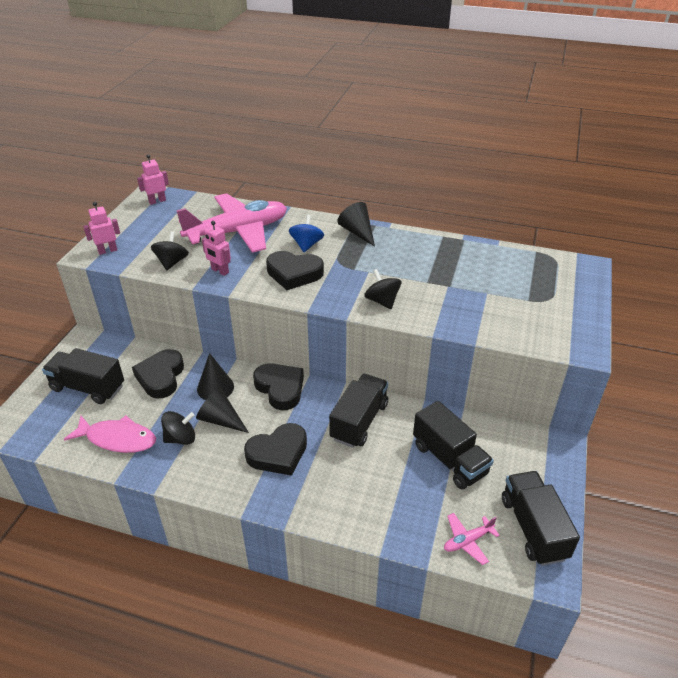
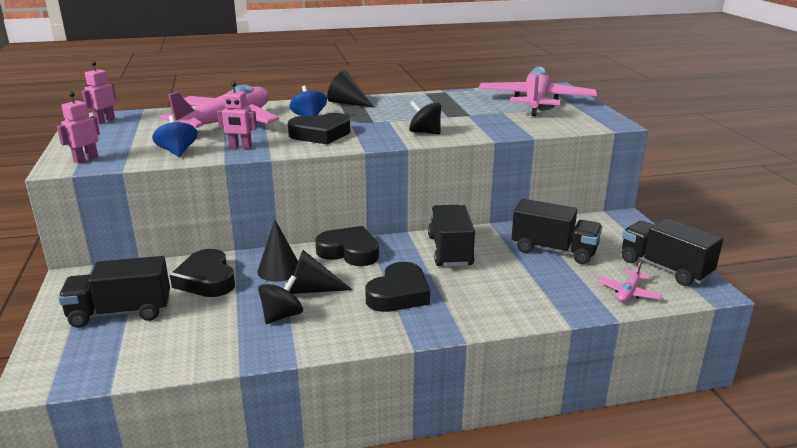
camera: 30 degrees left, 15 degrees down
(117, 439) = (205, 340): pink fish -> none
(172, 262) = (177, 152): black spinning top -> blue spinning top
(537, 286) = (535, 102): none -> pink plane

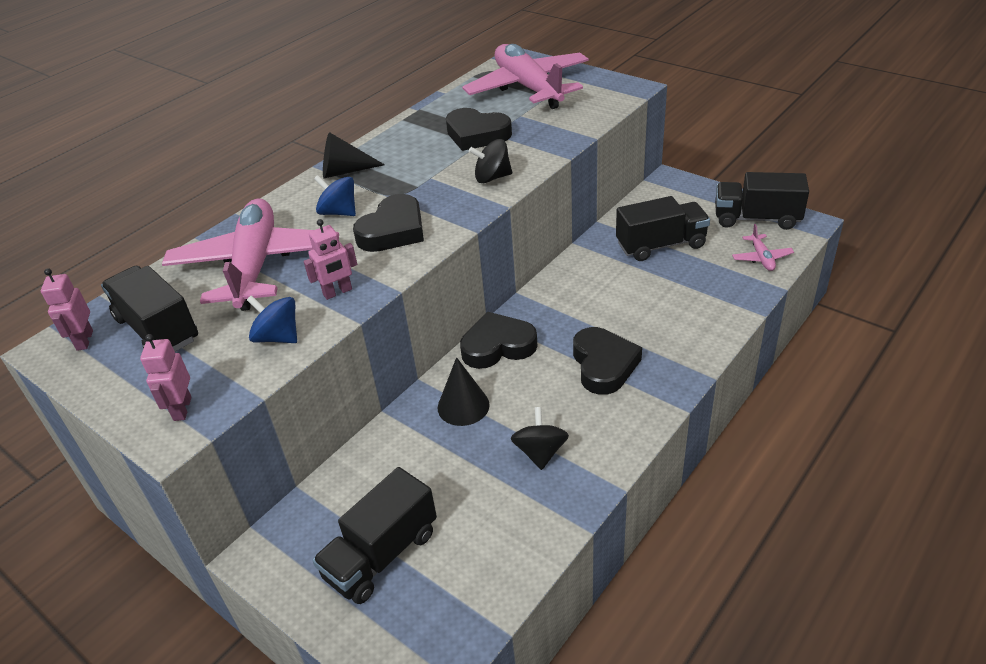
camera: 35 degrees left, 15 degrees up
(206, 279) = (409, 462): black heart -> black heart (477, 135)
(311, 290) = (525, 408): black cone -> none
(450, 251) = (582, 293): black truck -> black truck (158, 329)

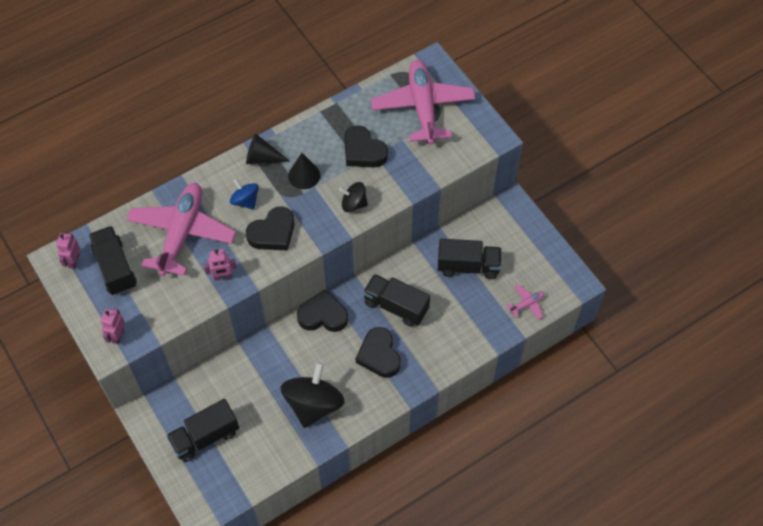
camera: 15 degrees right, 20 degrees up
(278, 337) = (179, 301): blue spinning top -> none
(463, 406) = (284, 354): black cone -> black cone (304, 175)
(540, 452) = (313, 404): black spinning top -> black spinning top, size x1.89
(603, 365) = (379, 355): black heart -> black heart turned 150 degrees clockwise
(756, 218) = (547, 265): black truck -> black truck (396, 306)
(761, 258) = (527, 304): pink plane -> pink plane turned 135 degrees counterclockwise

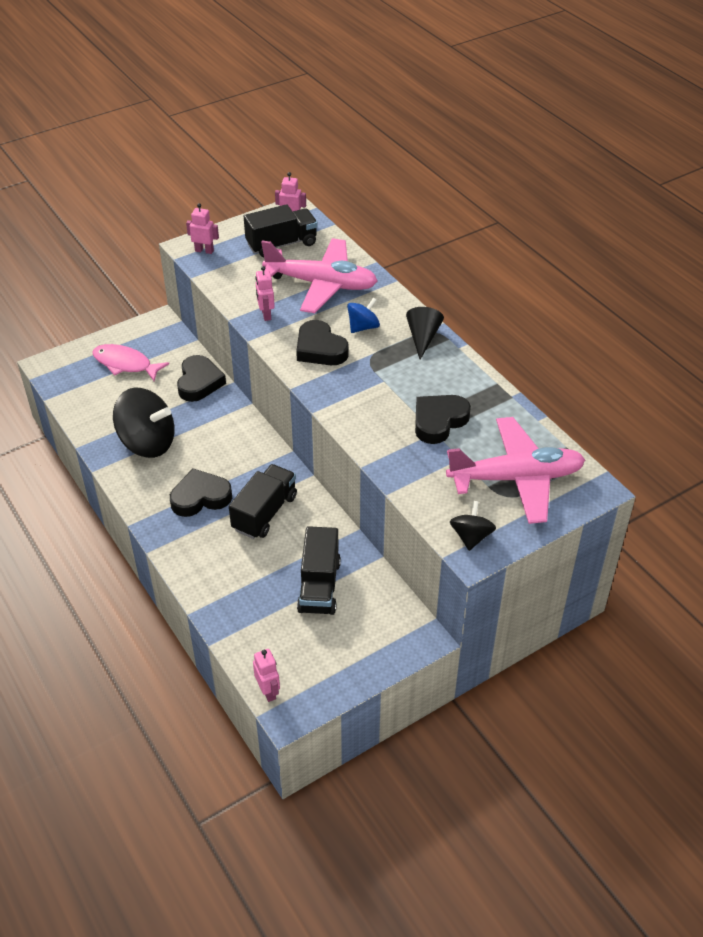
camera: 90 degrees right, 15 degrees down
(205, 437) = (125, 364): black truck -> pink fish
(304, 175) = (400, 371): black cone -> none
(323, 315) = (257, 448): black heart -> black heart (199, 382)
(353, 204) = (360, 413): black spinning top -> black spinning top (471, 537)
(527, 304) = (258, 649): pink plane -> none
(562, 296) = (268, 691): none -> pink robot

